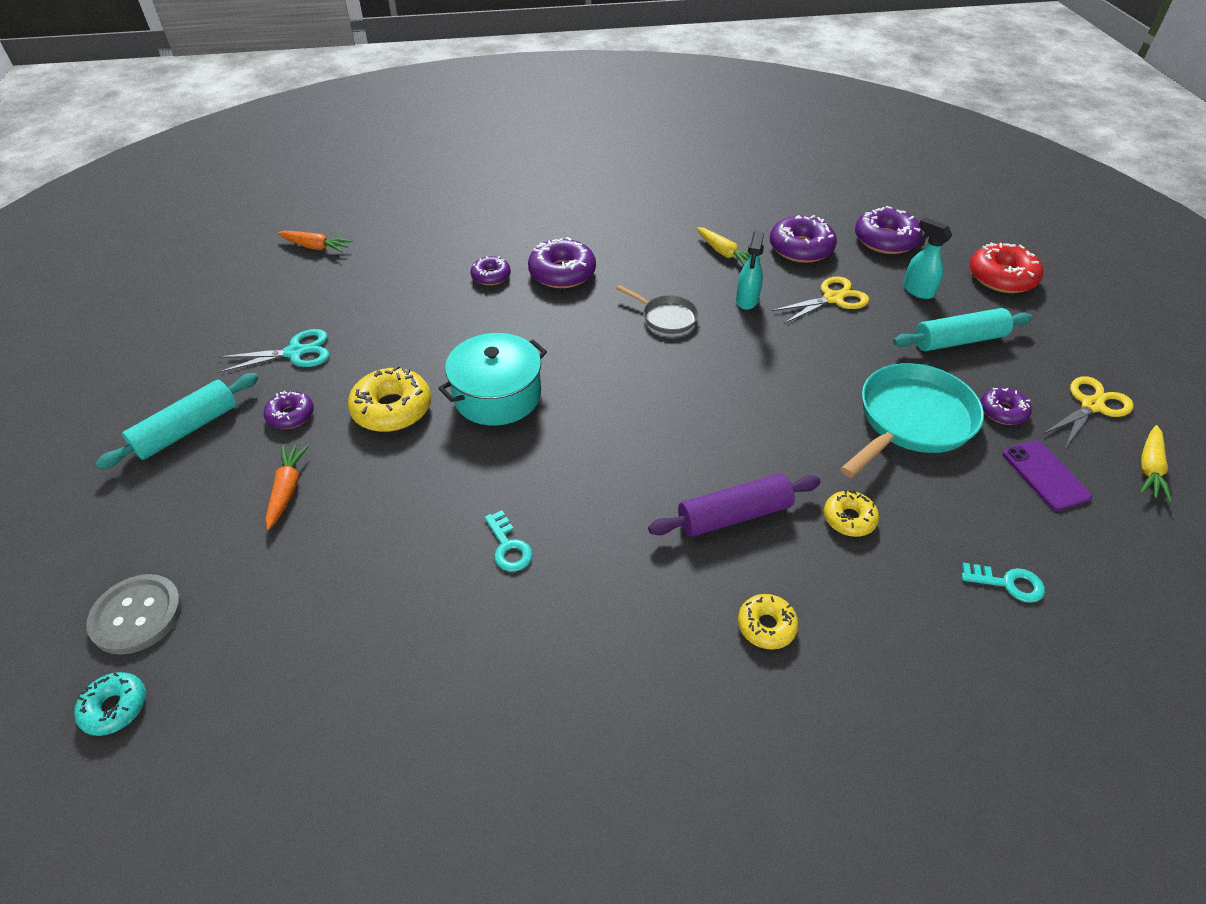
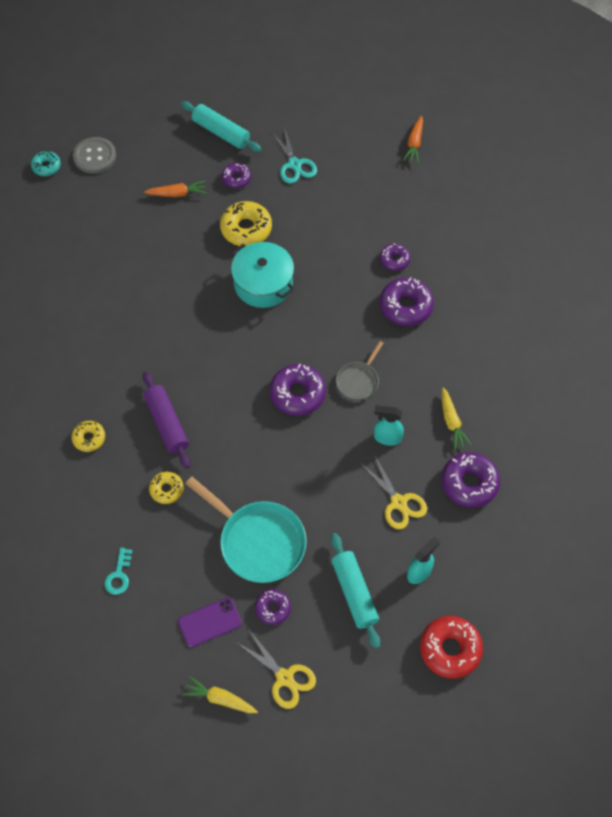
camera: 85 degrees right, 15 degrees up
(508, 547) = (140, 307): turquoise key -> none
(724, 253) = (451, 422): yellow carrot -> yellow carrot turned 60 degrees counterclockwise
(885, 240) = (495, 557): purple donut -> purple donut (297, 394)

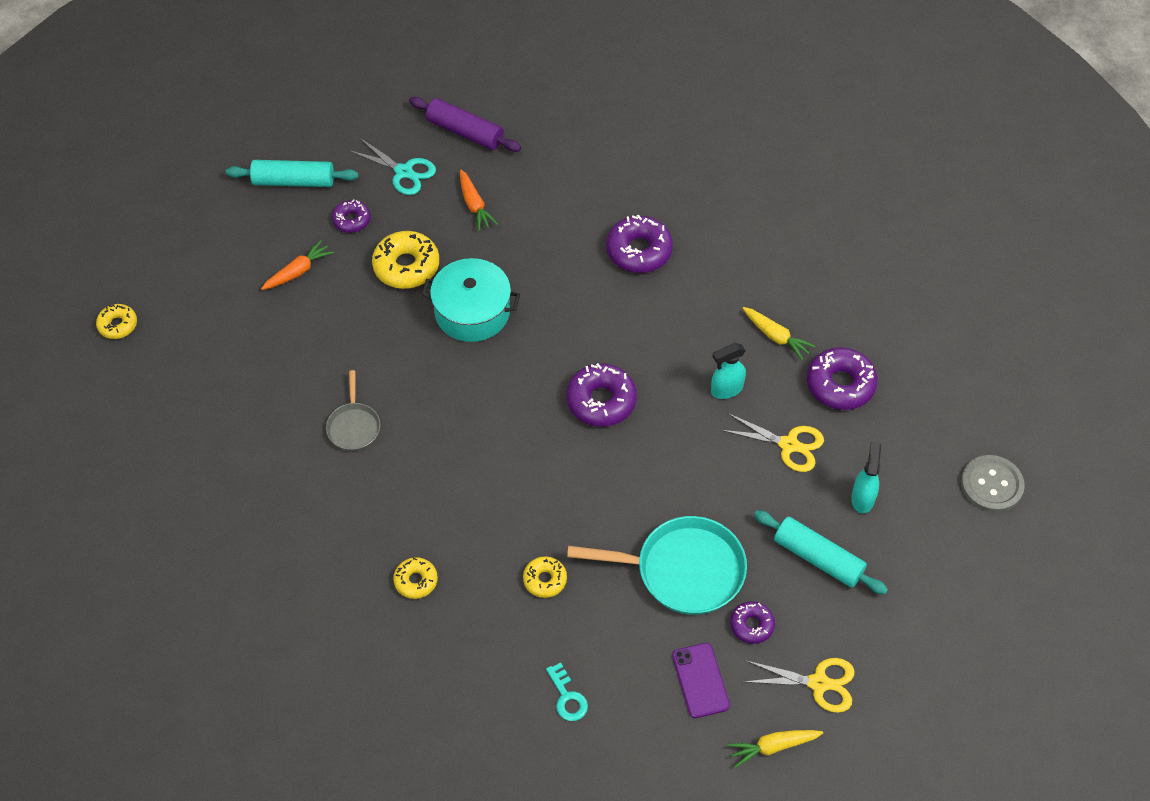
camera: 35 degrees left, 5 degrees down
(46, 166) = (118, 325): turquoise donut -> yellow donut
(95, 156) = (167, 283): grey button -> grey button (991, 485)
(167, 423) = (489, 513): purple rolling pin -> purple rolling pin (465, 132)
(210, 622) = (700, 680): purple phone -> purple phone turned 45 degrees counterclockwise
(358, 380) = (652, 351): grey pan -> grey pan (354, 426)
(394, 260) = (589, 211): purple donut -> none
(414, 143) = (514, 84): orange carrot -> orange carrot (474, 205)
(450, 649) = (949, 551): red donut -> none

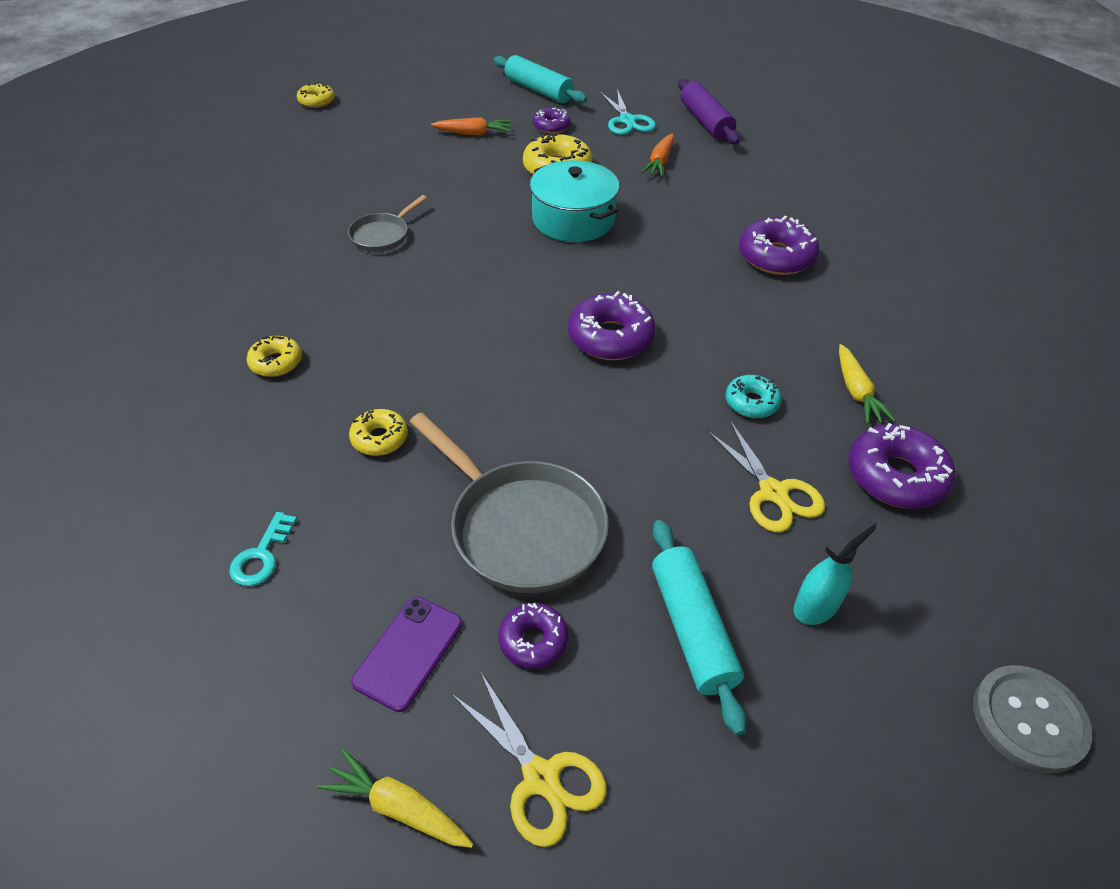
camera: 40 degrees right, 10 degrees down
(682, 570) = (521, 527): turquoise pan -> grey pan
(726, 389) = (751, 402): turquoise spray bottle -> turquoise donut

